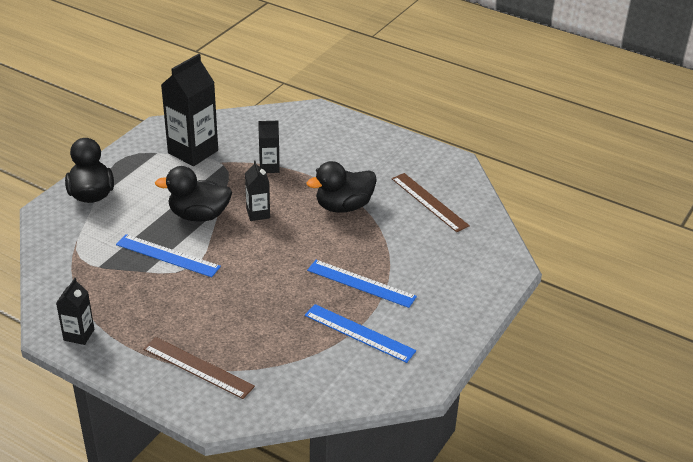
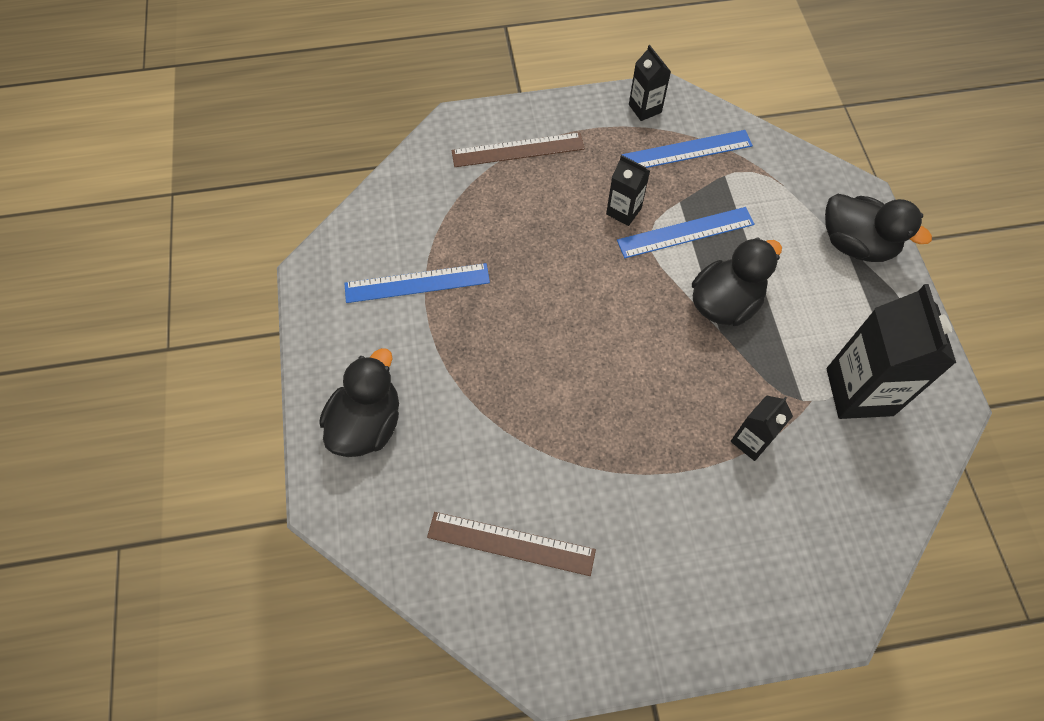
camera: 140 degrees right, 25 degrees up
(258, 213) = (674, 355): black carton -> black carton (623, 211)
(343, 206) = (599, 445): black duck -> black duck (367, 424)
(361, 283) = (471, 344): blue ruler -> blue ruler (686, 150)

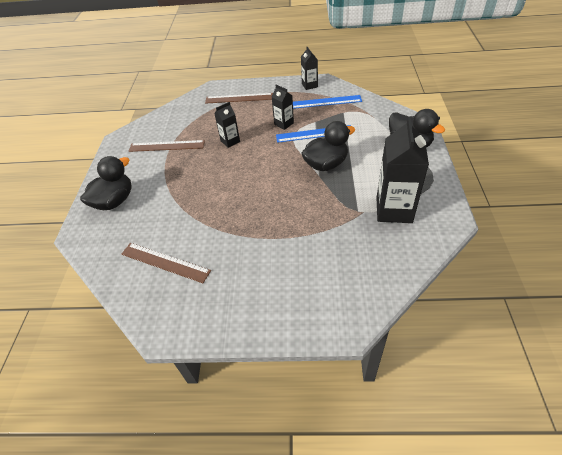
camera: 15 degrees right, 15 degrees down
(417, 283) = (166, 146): blue ruler -> brown ruler
(751, 441) = (321, 227): black carton -> black carton (230, 141)

